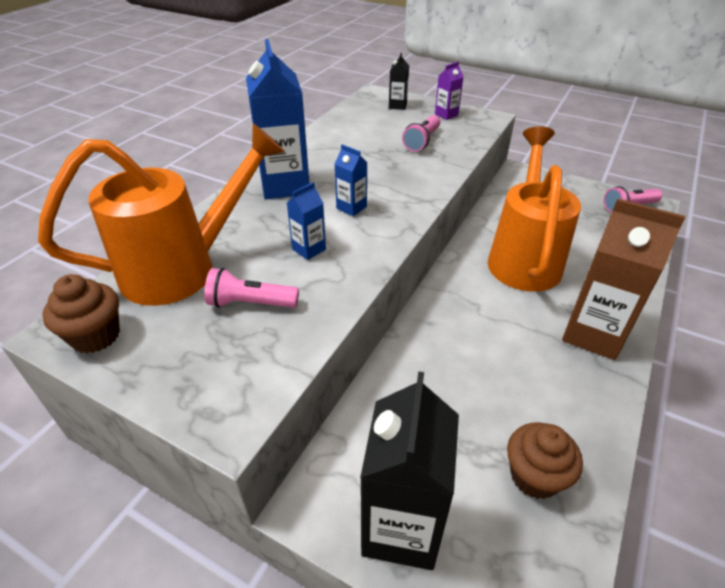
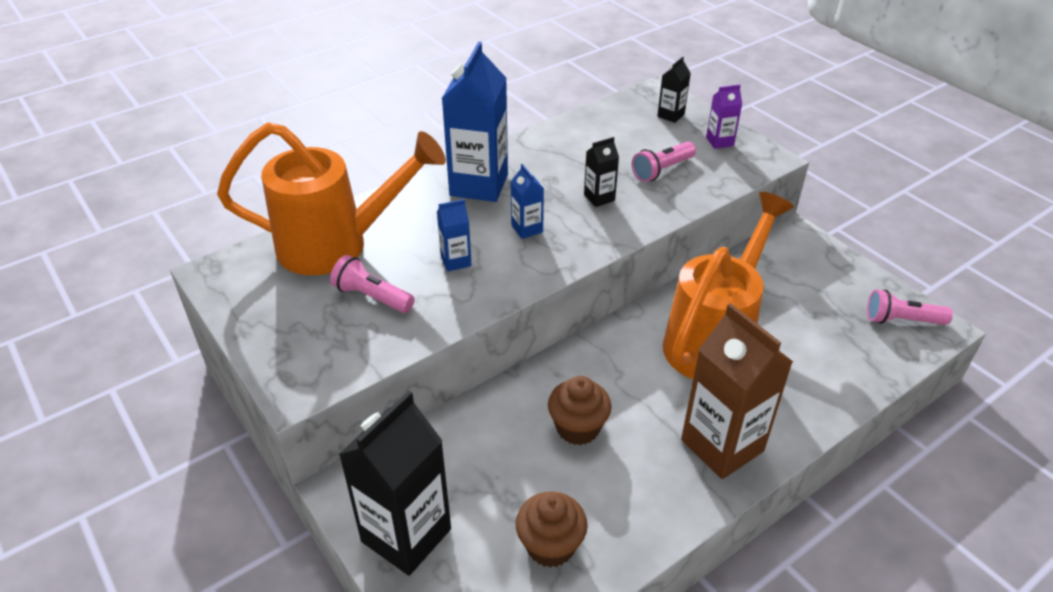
camera: 25 degrees right, 0 degrees up
(96, 336) = (238, 285): brown cupcake -> brown cupcake (578, 428)
(391, 171) = (599, 198): none -> black carton

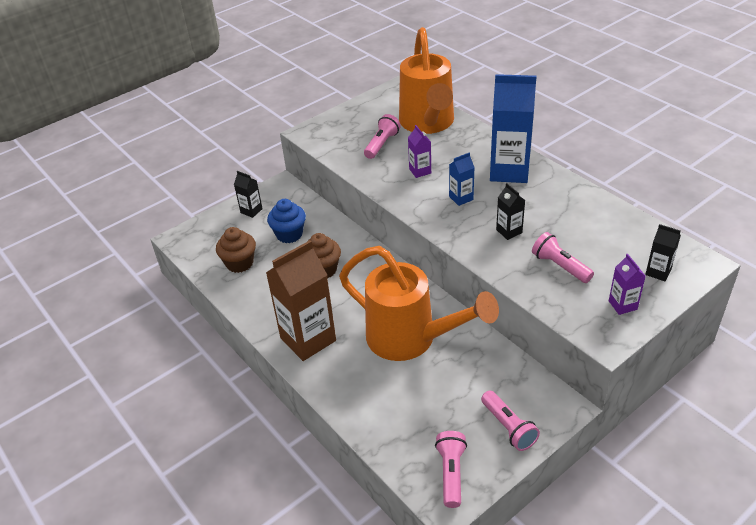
camera: 90 degrees right, 0 degrees up
(406, 535) = (251, 211): black carton -> black carton, size x0.47
(456, 261) = (420, 171): blue carton -> purple carton
(486, 473) = (289, 234): none -> blue cupcake
(832, 273) = (508, 427): none -> pink flashlight

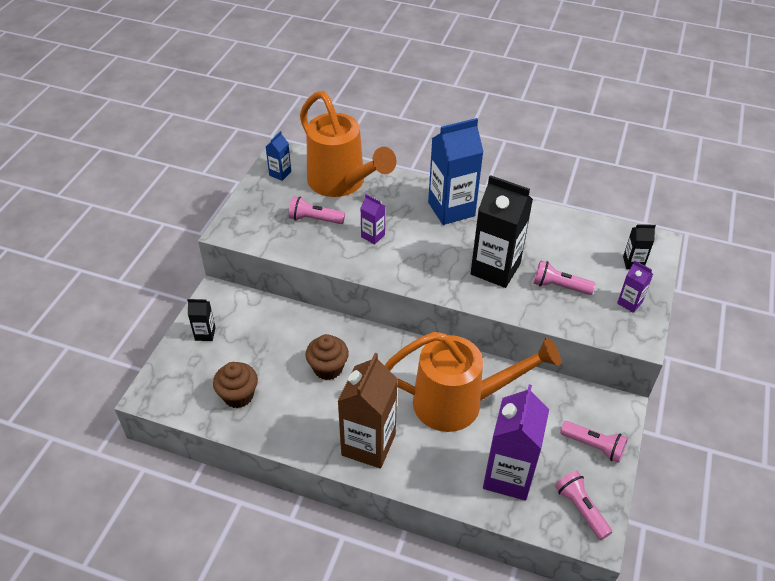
camera: 35 degrees left, 5 degrees up
(289, 234) = (265, 344): blue cupcake -> none
(382, 144) = (314, 219): pink flashlight -> pink flashlight turned 75 degrees counterclockwise
(406, 415) = (508, 476): none -> purple carton
(461, 198) = (430, 251): blue carton -> blue carton (280, 173)
(509, 231) = (495, 269): black carton -> black carton, size x2.14

